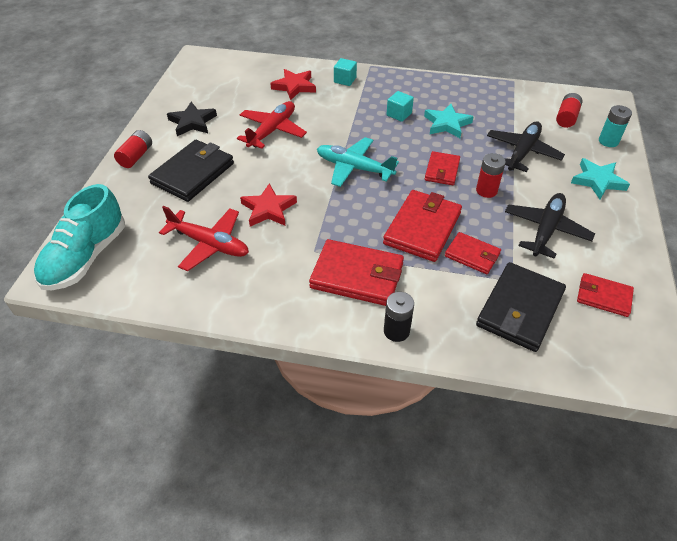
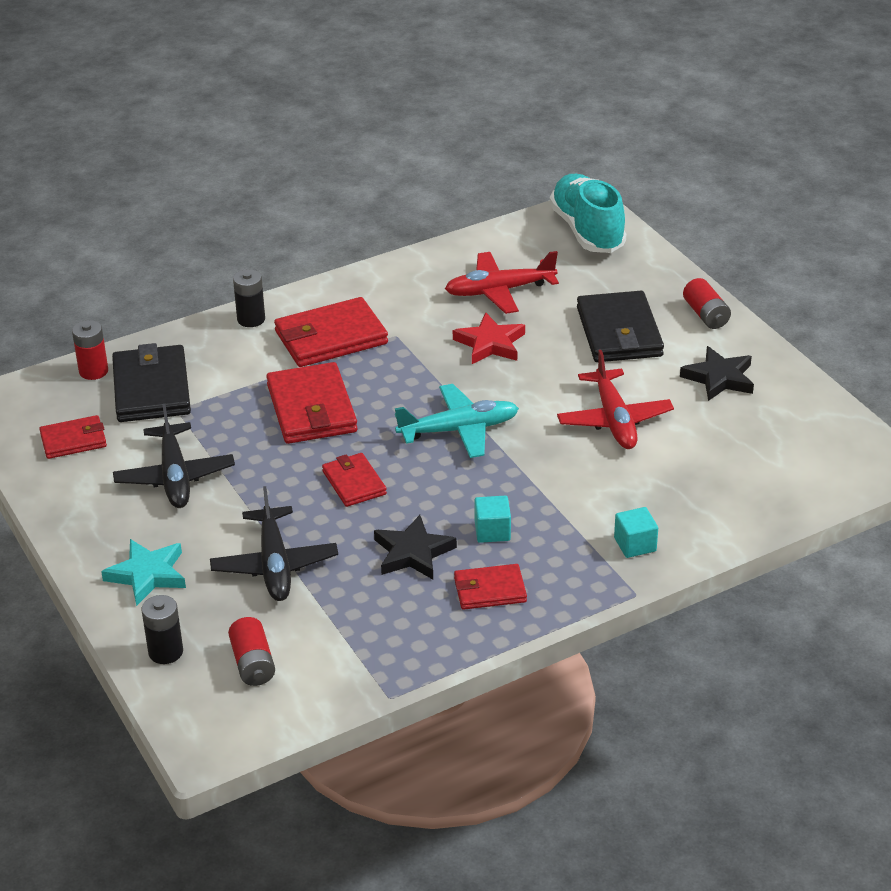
camera: 140 degrees right, 10 degrees down
(294, 86) = (684, 493): red star -> none
(447, 124) = (413, 553): turquoise star -> black star
(472, 255) = (236, 410): red wallet -> red wallet (489, 590)
(486, 190) = (278, 486): red battery -> red battery (93, 371)
(608, 141) = (165, 652): turquoise battery -> black battery

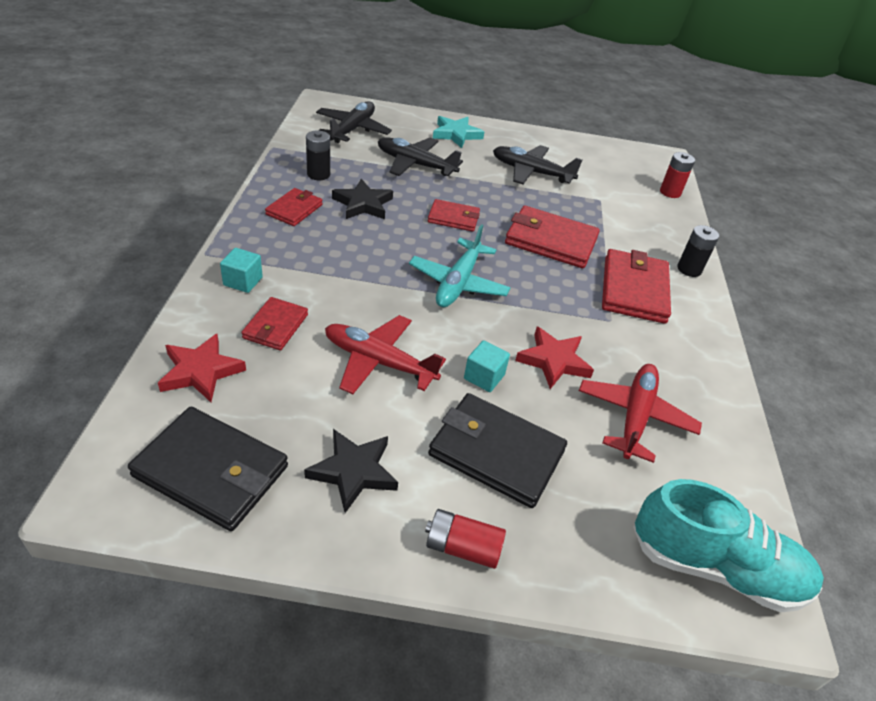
camera: 120 degrees right, 5 degrees up
(73, 440) = (600, 161): red wallet -> red wallet (275, 326)
(151, 388) = (632, 201): black wallet -> black wallet (211, 471)
(165, 652) = (394, 117): black battery -> black battery (318, 174)
(253, 663) = (352, 129): red battery -> black plane
(492, 531) = (340, 238): turquoise cube -> turquoise cube (484, 377)
(749, 493) = (201, 371): none -> red star

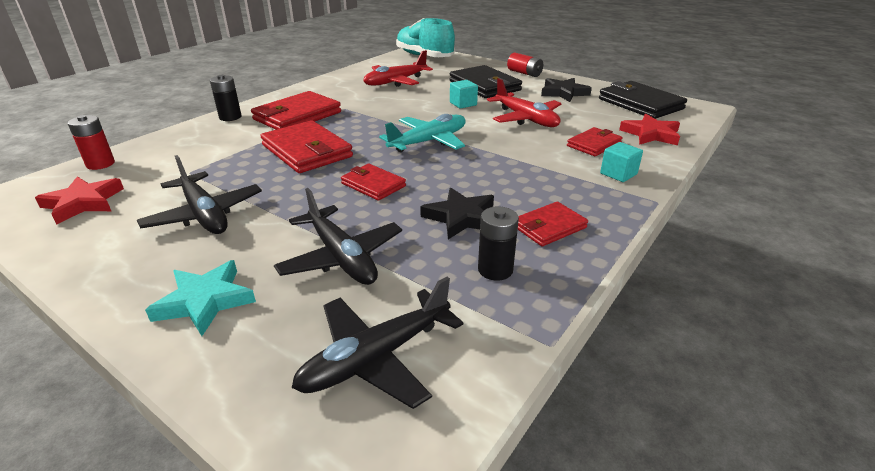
camera: 145 degrees left, 10 degrees down
(554, 361) = (411, 101): red star -> red star (83, 203)

